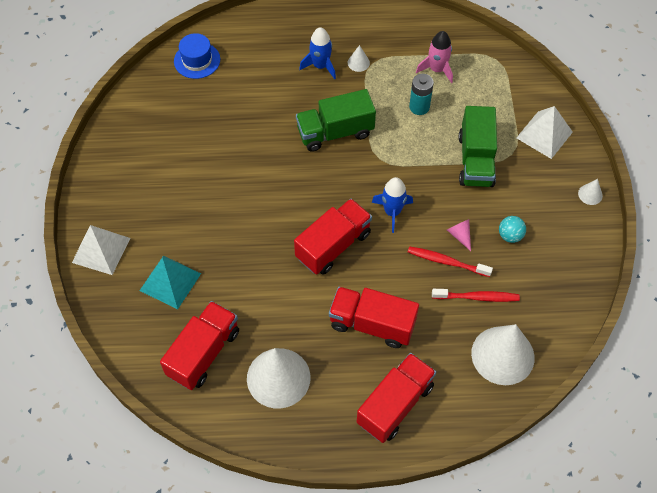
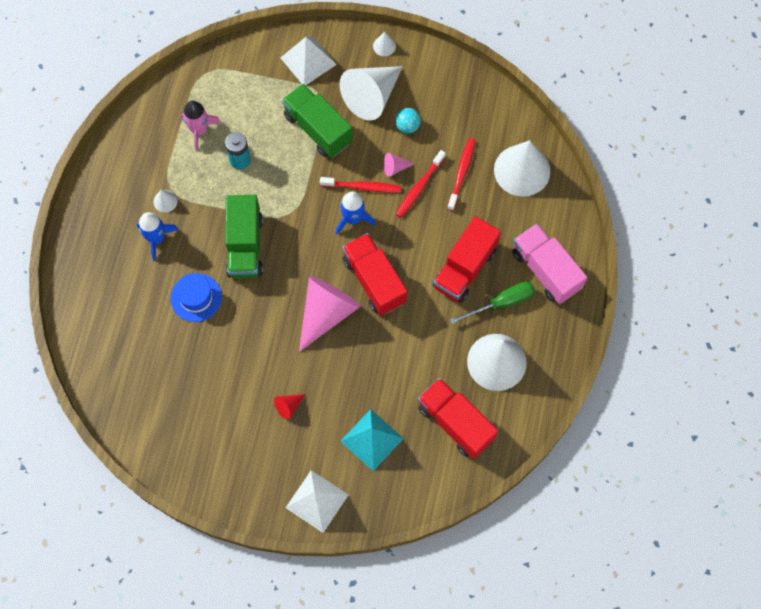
camera: 75 degrees left, 10 degrees up
(188, 205) = (288, 406): none -> red cone
(197, 60) = (105, 361): blue hat -> blue hat (196, 297)
(288, 213) = (326, 313): none -> pink cone
(345, 368) = (501, 303): none -> green screwdriver
(395, 404) = (545, 270): red truck -> pink truck
(428, 212) = (362, 187): none -> red toothbrush
(475, 160) = (318, 129): green truck -> green truck turned 150 degrees counterclockwise
(529, 196) = (371, 96): none -> white cone

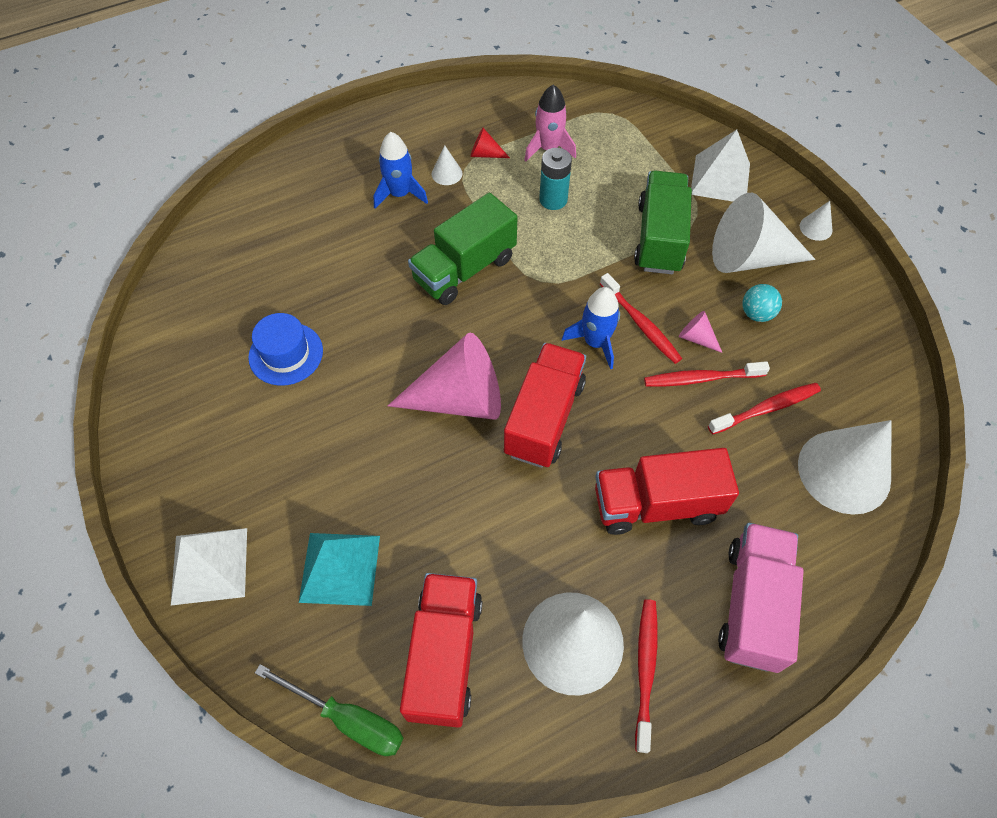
camera: 50 degrees right, 10 degrees down
(196, 297) = (366, 268): blue hat -> blue hat (286, 354)
(288, 406) = (311, 444): red cone -> red cone (485, 154)
(501, 303) = (656, 584): green screwdriver -> green screwdriver (348, 719)
(534, 341) = (645, 669): none -> red toothbrush

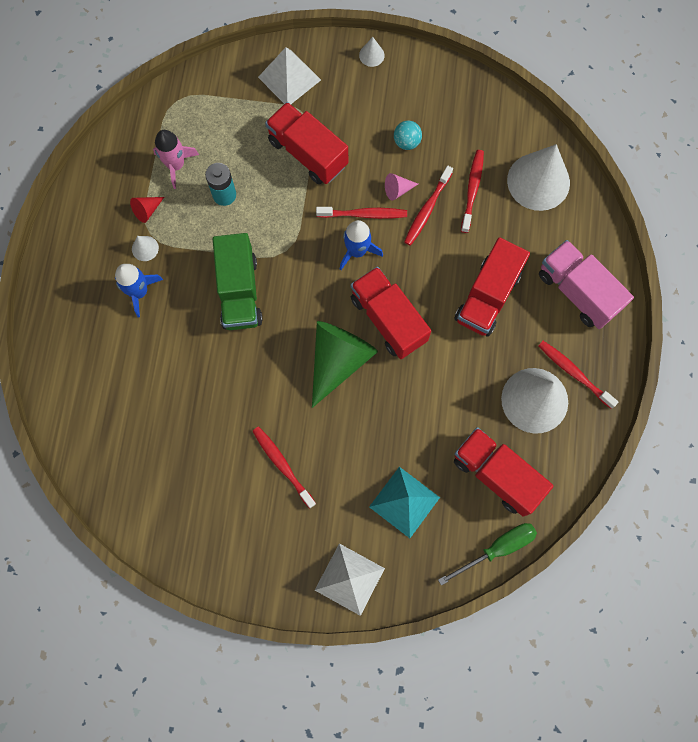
camera: 55 degrees left, 15 degrees up
(286, 354) = (223, 449): blue hat -> none
(303, 417) = (282, 465): none -> red toothbrush
(460, 399) = (338, 360): pink cone -> green cone
(659, 238) = (308, 153): green truck -> red truck
(749, 257) = (363, 112): white cone -> none

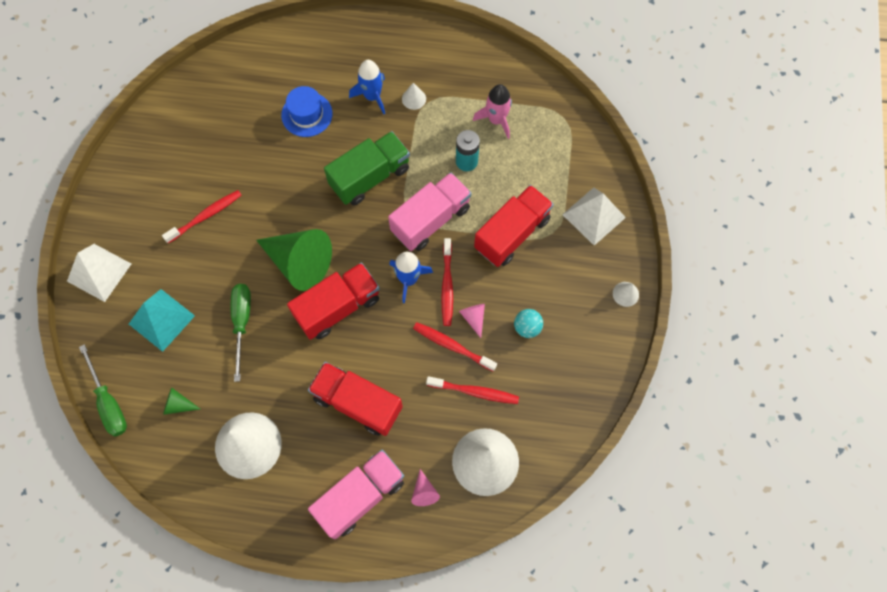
camera: 90 degrees right, 5 degrees down
(147, 210) = (450, 98): red cone -> none
(158, 362) = (307, 114): none -> blue hat
(239, 292) = (370, 177): green truck -> green truck turned 150 degrees clockwise
(291, 230) = (431, 220): none -> pink truck
(406, 416) = (242, 322): none -> green screwdriver
(496, 474) = (178, 404): red truck -> green cone
(570, 235) = (424, 492): none -> pink cone
(574, 373) = (273, 487): red toothbrush -> none

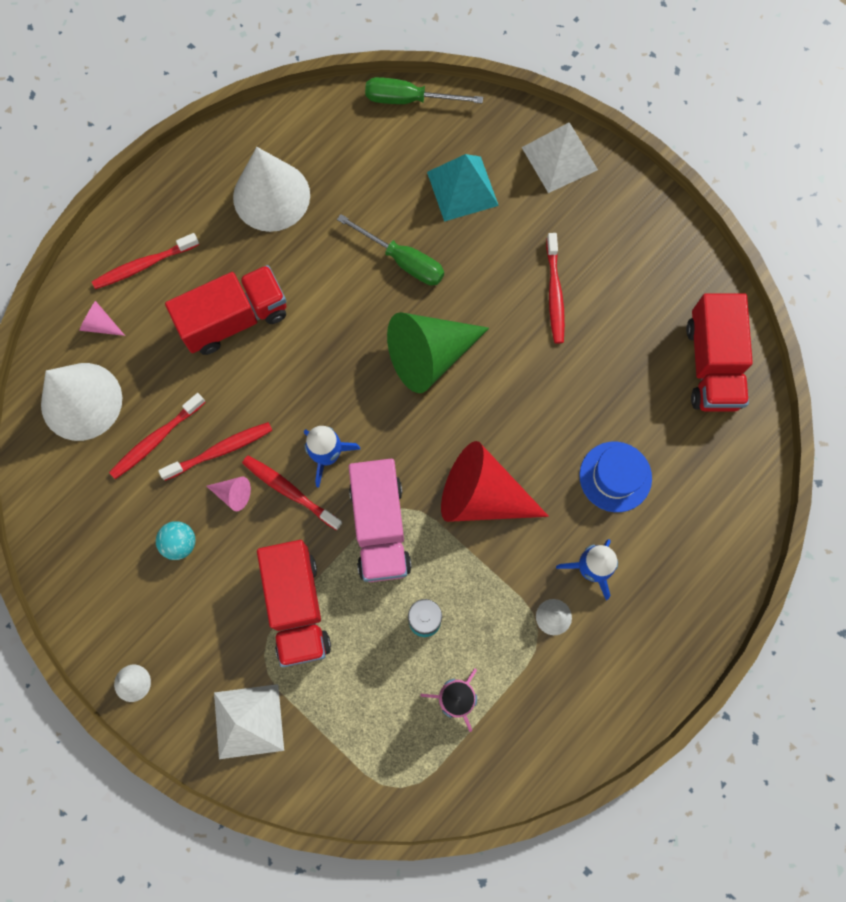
camera: 125 degrees right, 5 degrees up
(178, 404) = (360, 157): green cone -> none
(338, 307) = (350, 363): red truck -> red truck (712, 364)
(360, 496) = (144, 265): pink truck -> red toothbrush
(370, 177) = (482, 495): green truck -> red cone

